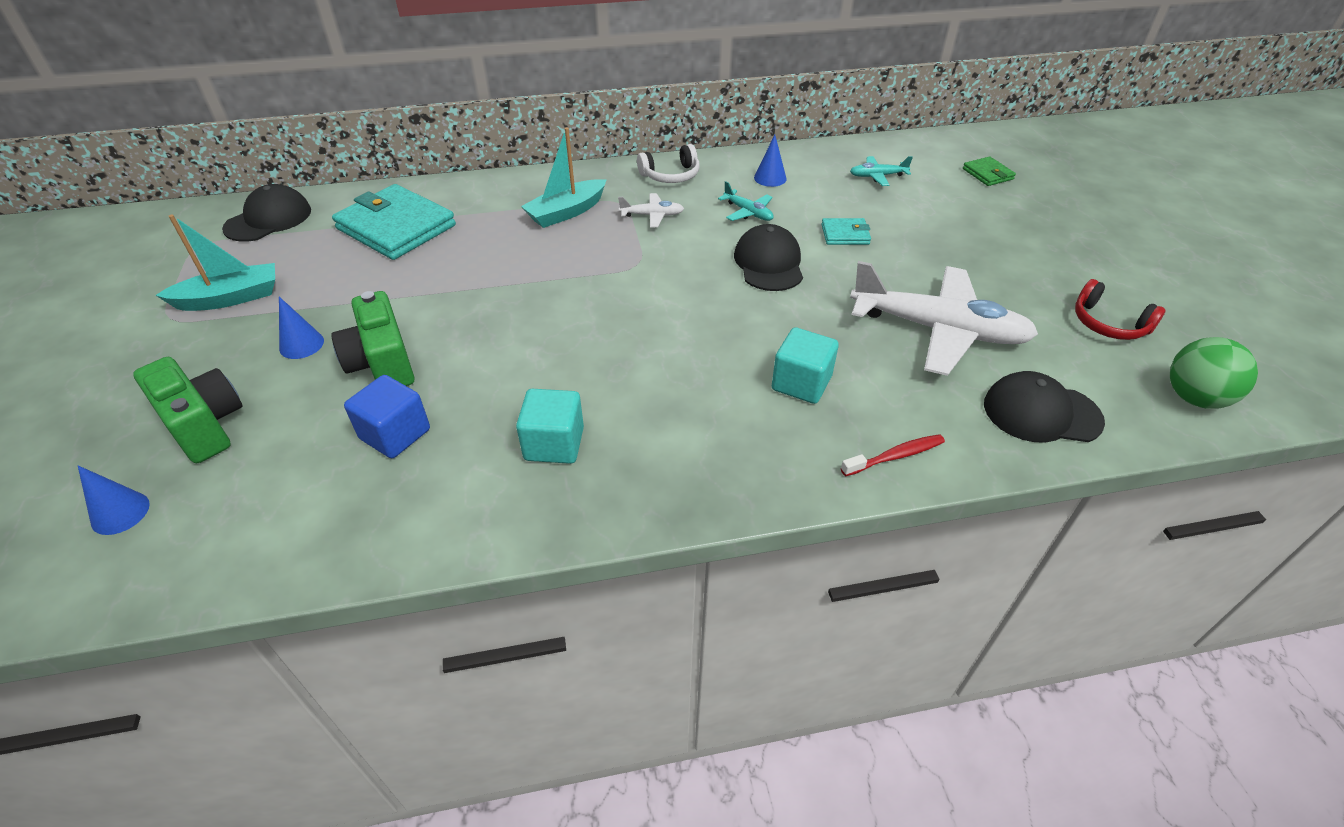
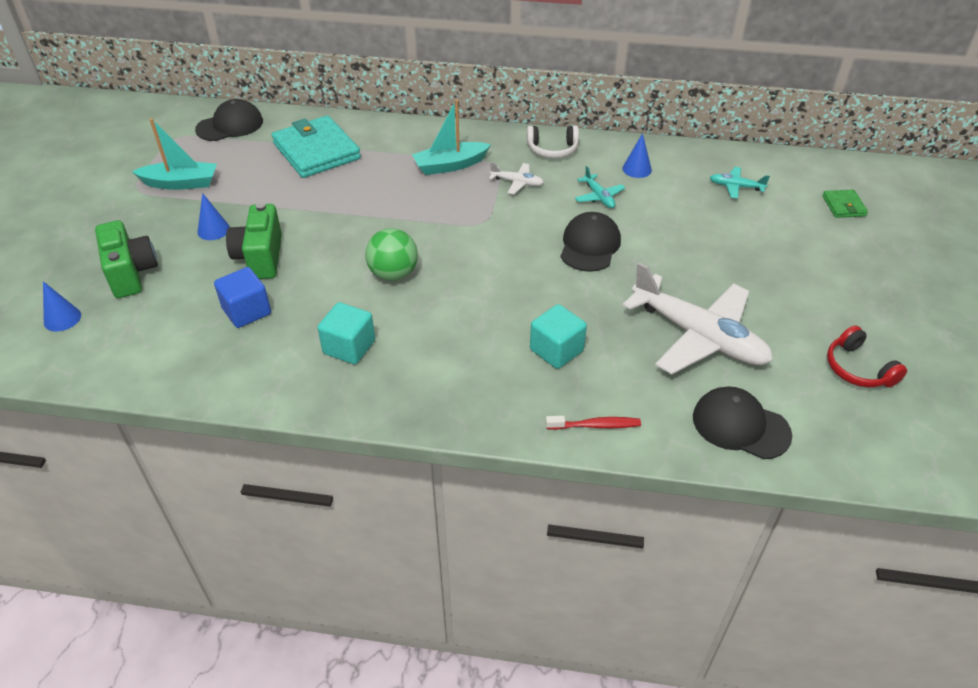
camera: 20 degrees right, 0 degrees up
(845, 234) = (671, 235): turquoise wallet -> none
(1194, 398) = (889, 451): green ball -> green ball (393, 274)

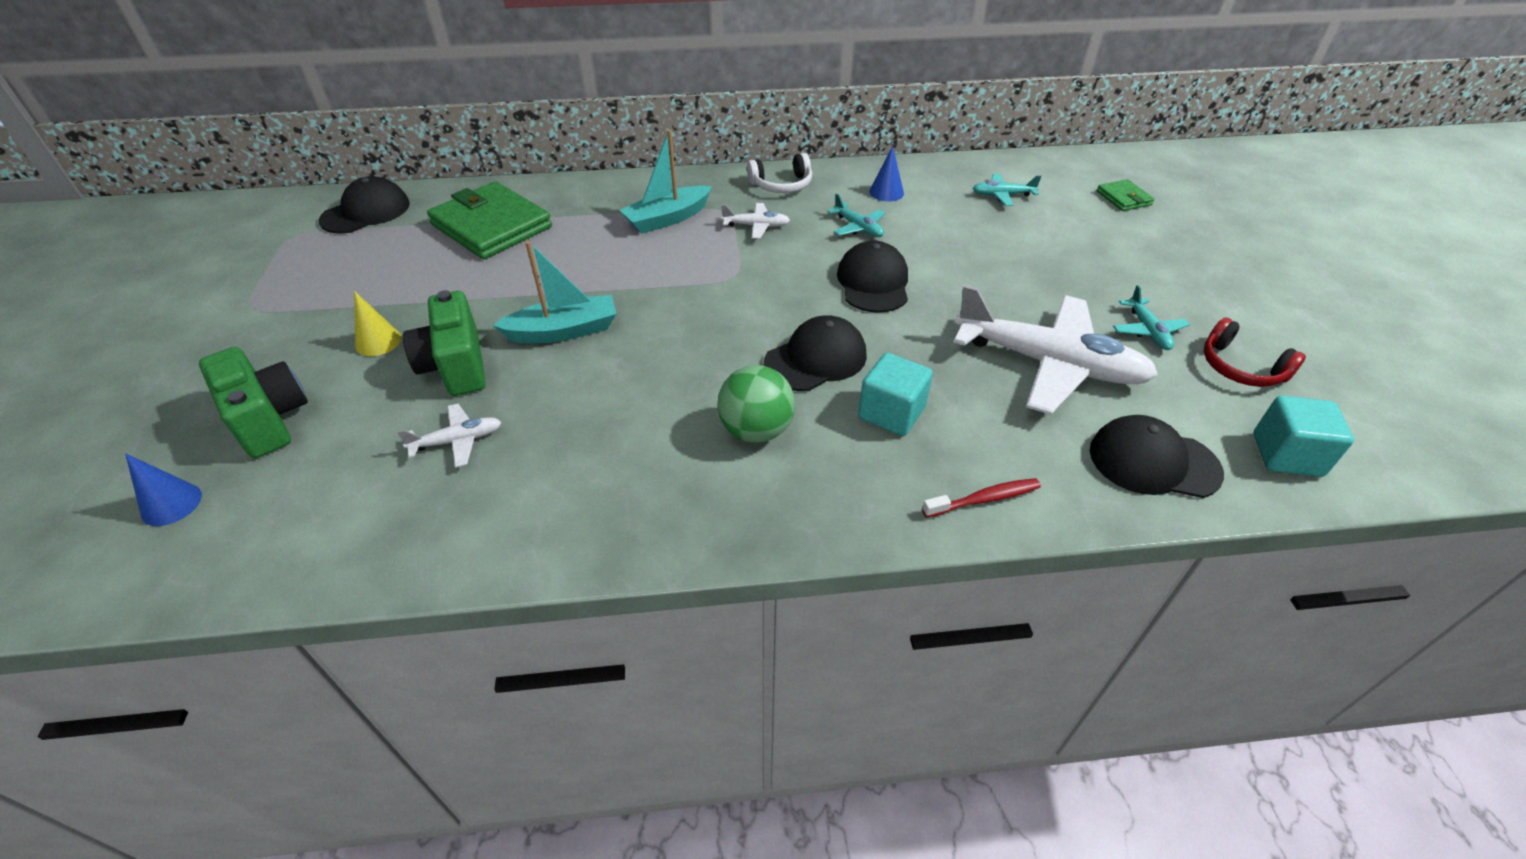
camera: 15 degrees left, 0 degrees up
(181, 183) = (315, 290): turquoise boat -> turquoise boat (564, 331)
(213, 230) = (378, 342): blue cone -> yellow cone
(247, 311) = (458, 441): blue cube -> white plane
(316, 151) = (492, 226): turquoise wallet -> green wallet
(349, 347) = (620, 462): turquoise cube -> turquoise cube (1286, 455)
(393, 274) = (645, 356): green ball -> green ball (756, 430)
(518, 299) = (816, 359): none -> black cap
(796, 324) = (1147, 331): none -> turquoise plane

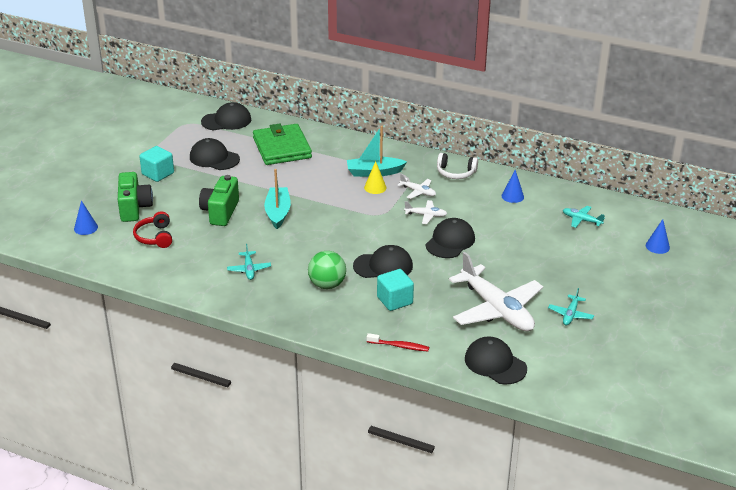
camera: 30 degrees right, 10 degrees down
(378, 342) = (194, 190): yellow cone -> yellow cone (375, 187)
(382, 276) = (214, 158): none -> black cap
(458, 441) = (201, 243): white plane -> white plane (426, 215)
(564, 331) = (278, 213): turquoise boat -> turquoise boat turned 105 degrees counterclockwise
(858, 227) = (473, 211): turquoise plane -> turquoise plane (249, 269)
(1123, 198) = (657, 246): green wallet -> blue cone
(1240, 367) = (597, 347): red headphones -> red headphones (155, 237)
(1286, 455) = (565, 386): turquoise cube -> turquoise cube (158, 174)

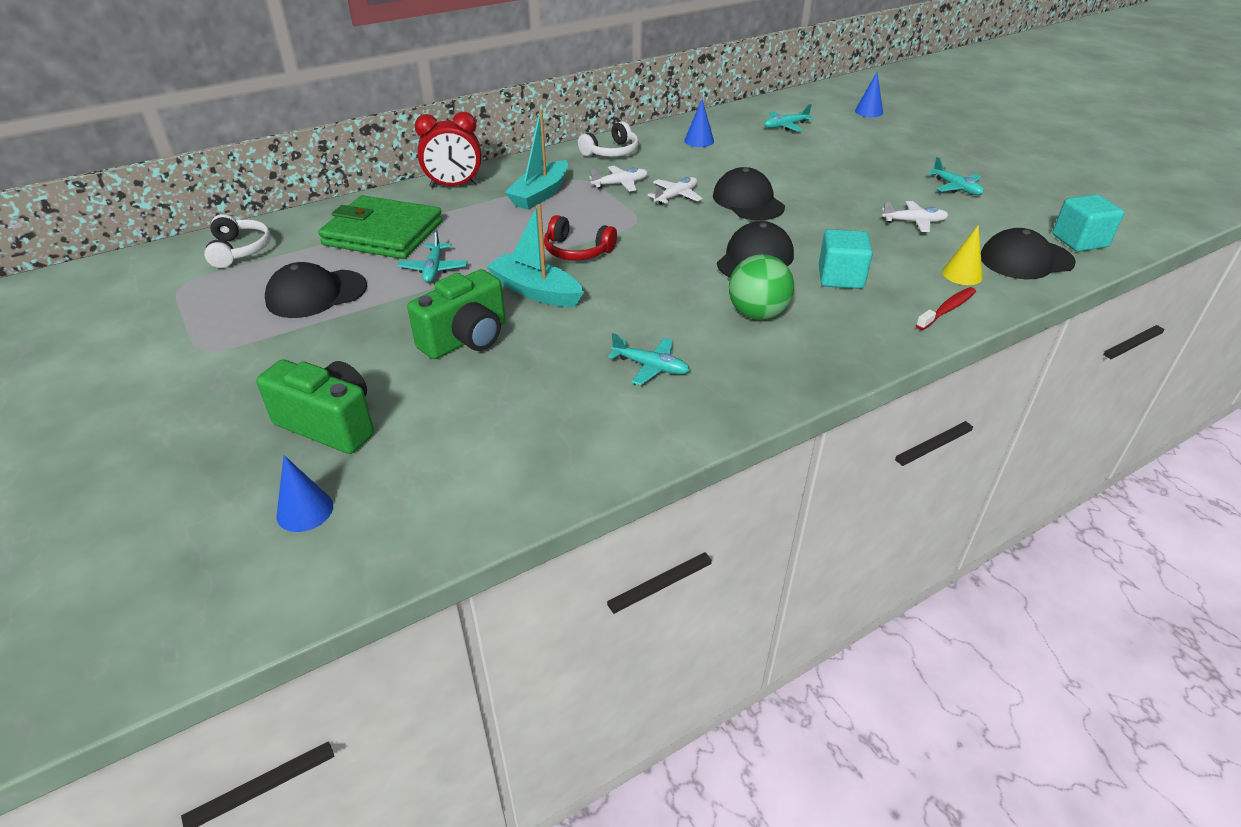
camera: 55 degrees left, 5 degrees up
(155, 237) = (447, 432): red headphones -> red headphones (577, 251)
(158, 174) = (269, 362): turquoise cube -> turquoise cube (1079, 241)
(220, 212) = (466, 339): green camera -> green camera turned 90 degrees counterclockwise
(226, 121) = (239, 250): black cap -> white headphones
(266, 177) = (434, 269): none -> turquoise plane
(352, 143) = (454, 185): none -> red clock
(375, 187) = (574, 205): yellow cone -> yellow cone (962, 274)
(497, 309) = (914, 222): white plane -> white plane, size x0.43

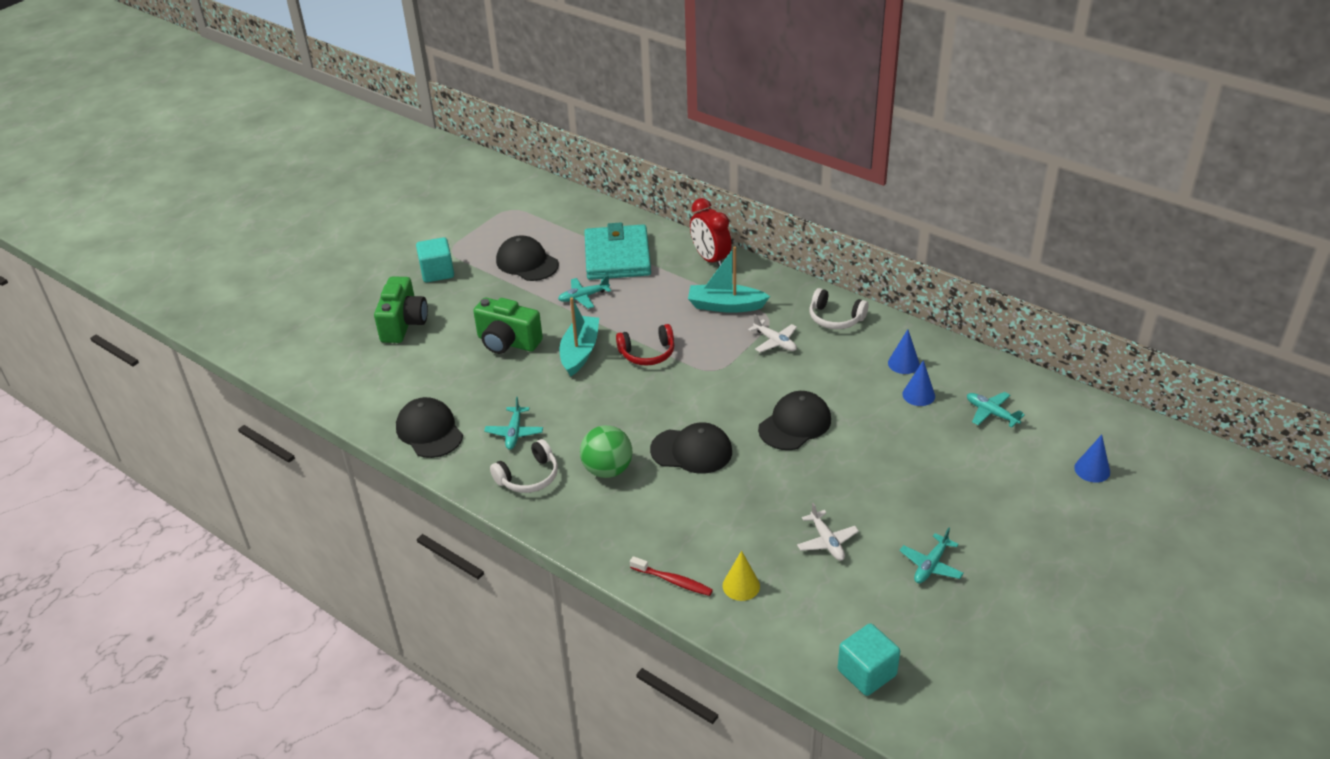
camera: 70 degrees right, 0 degrees up
(239, 250) = (561, 210): white headphones -> white headphones (528, 477)
(305, 511) = (335, 345): blue cone -> blue cone (918, 395)
(383, 233) = (617, 257): green wallet -> turquoise wallet
(577, 251) = (647, 353): red headphones -> red headphones turned 105 degrees counterclockwise
(676, 196) = (774, 379): white plane -> none
(840, 277) = (690, 507): turquoise cube -> turquoise cube (437, 272)
(1025, 260) = (798, 630): black cap -> black cap (429, 431)

